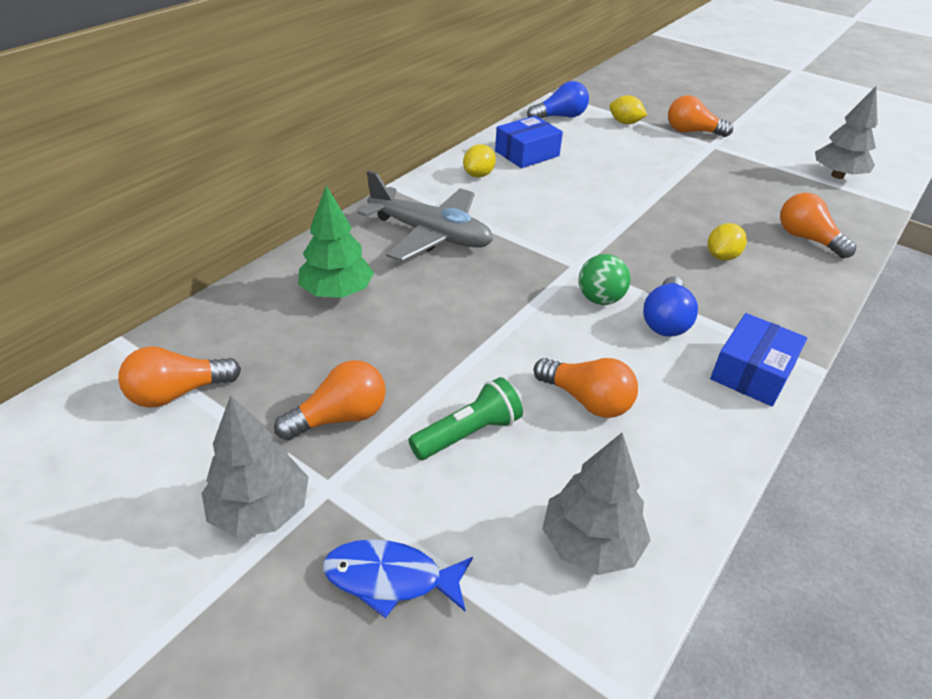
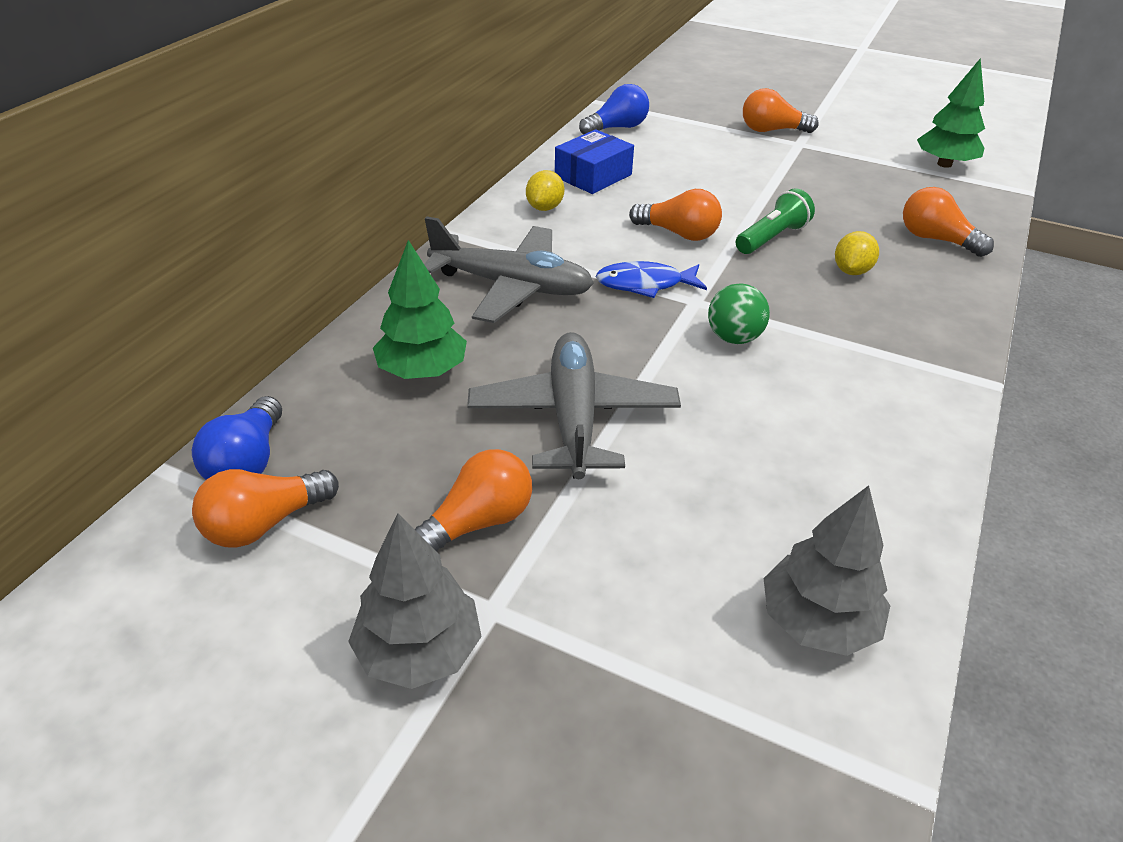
camera: 10 degrees left, 0 degrees up
(390, 578) = (604, 704): blue fish -> blue fish (645, 284)
(444, 346) = (573, 417): none -> grey plane
(468, 434) = (636, 517): green flashlight -> green flashlight (772, 238)
(587, 400) = (758, 457): orange light bulb -> orange light bulb (678, 233)
(625, 123) = (693, 128): yellow lemon -> none
(665, 321) = (814, 353): blue light bulb -> blue light bulb (247, 462)
(752, 372) = (927, 398): blue box -> none
(837, 175) = (944, 164): grey tree -> green tree

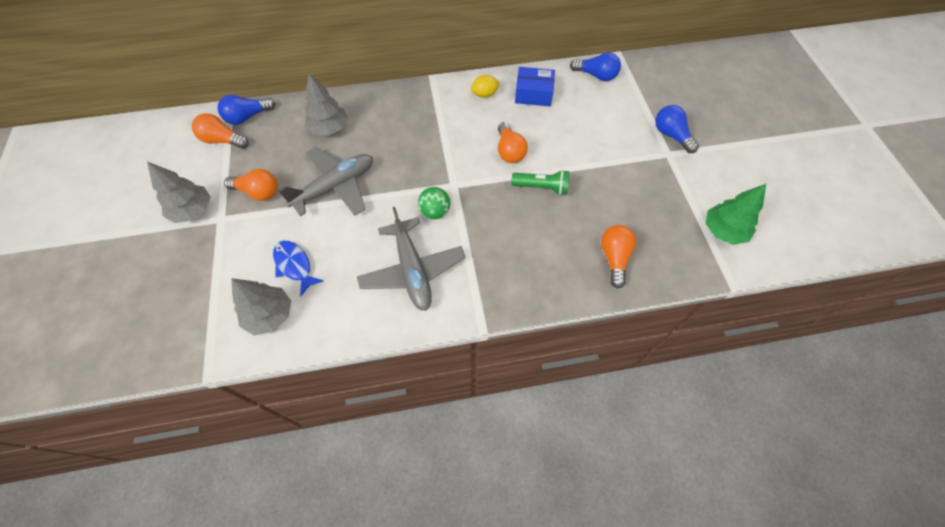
camera: 55 degrees right, 20 degrees up
(422, 371) = (329, 128): green tree -> grey tree
(511, 286) = (409, 120): grey plane -> grey plane (412, 270)
(645, 284) = (451, 161): blue fish -> blue fish (294, 265)
(772, 130) = (671, 135): orange light bulb -> blue light bulb
(851, 271) = (539, 233): yellow lemon -> none

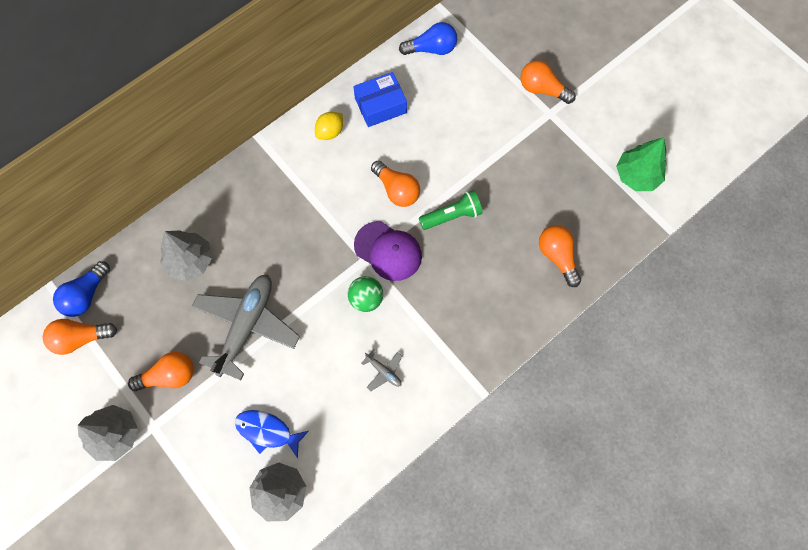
camera: 30 degrees left, 10 degrees up
(412, 270) = (383, 371): grey plane -> grey plane, size x0.42
(474, 188) = (388, 251): none -> purple cap
(671, 135) = (542, 89): blue light bulb -> orange light bulb

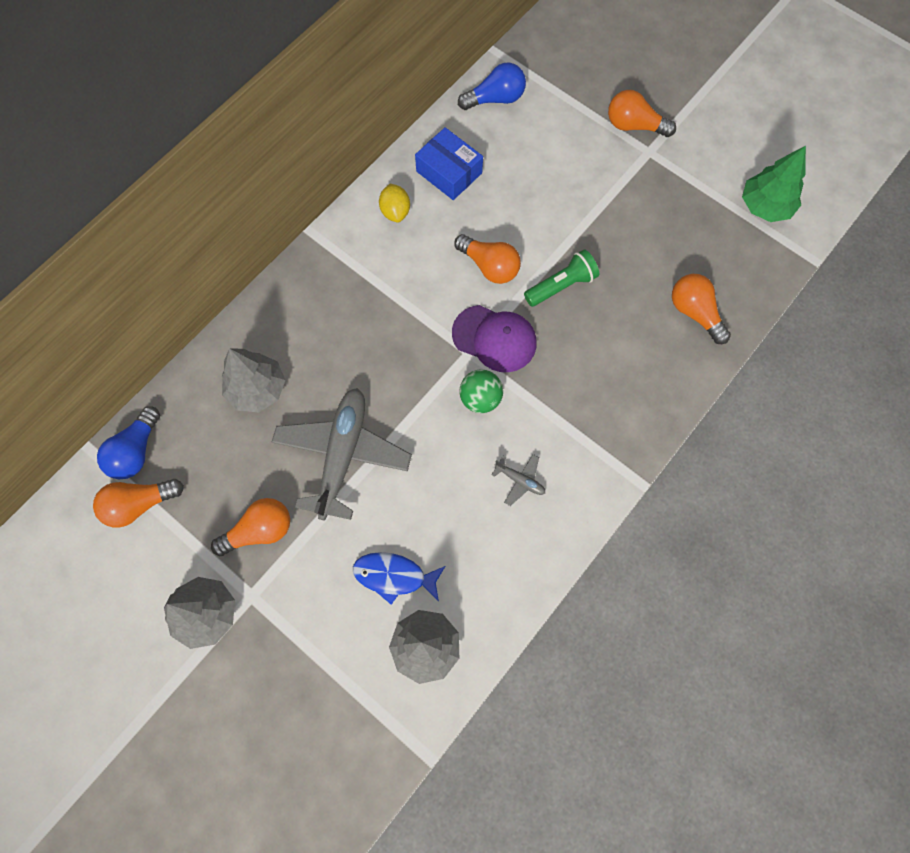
camera: 10 degrees left, 0 degrees up
(330, 132) = (395, 211): yellow lemon -> yellow lemon turned 45 degrees counterclockwise
(380, 105) = (449, 172): blue box -> blue box turned 75 degrees clockwise

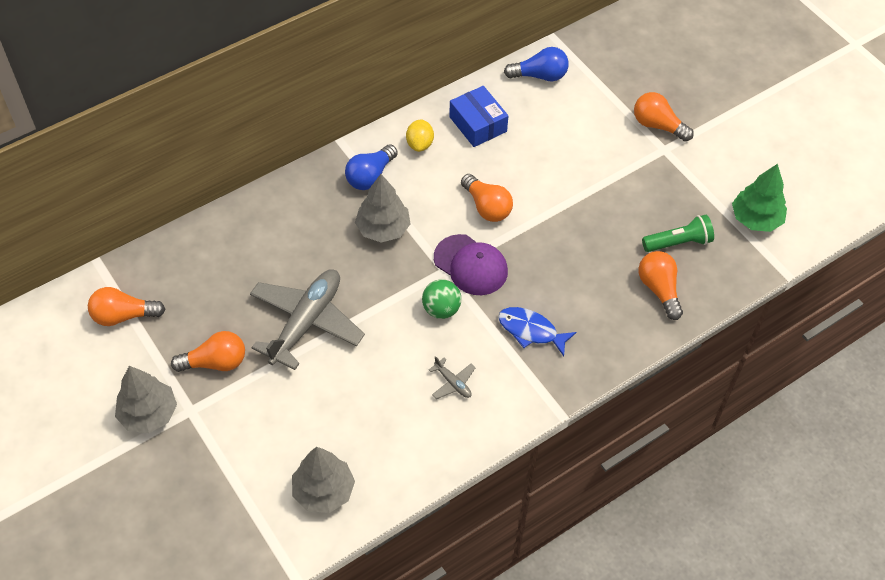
camera: 15 degrees right, 15 degrees down
(136, 451) = (135, 274): blue light bulb -> blue light bulb (370, 176)
(257, 389) = (252, 253): grey tree -> grey tree (383, 229)
(394, 576) = (316, 428): blue fish -> blue fish (531, 331)
(561, 286) = (545, 238): green flashlight -> green flashlight (678, 242)

